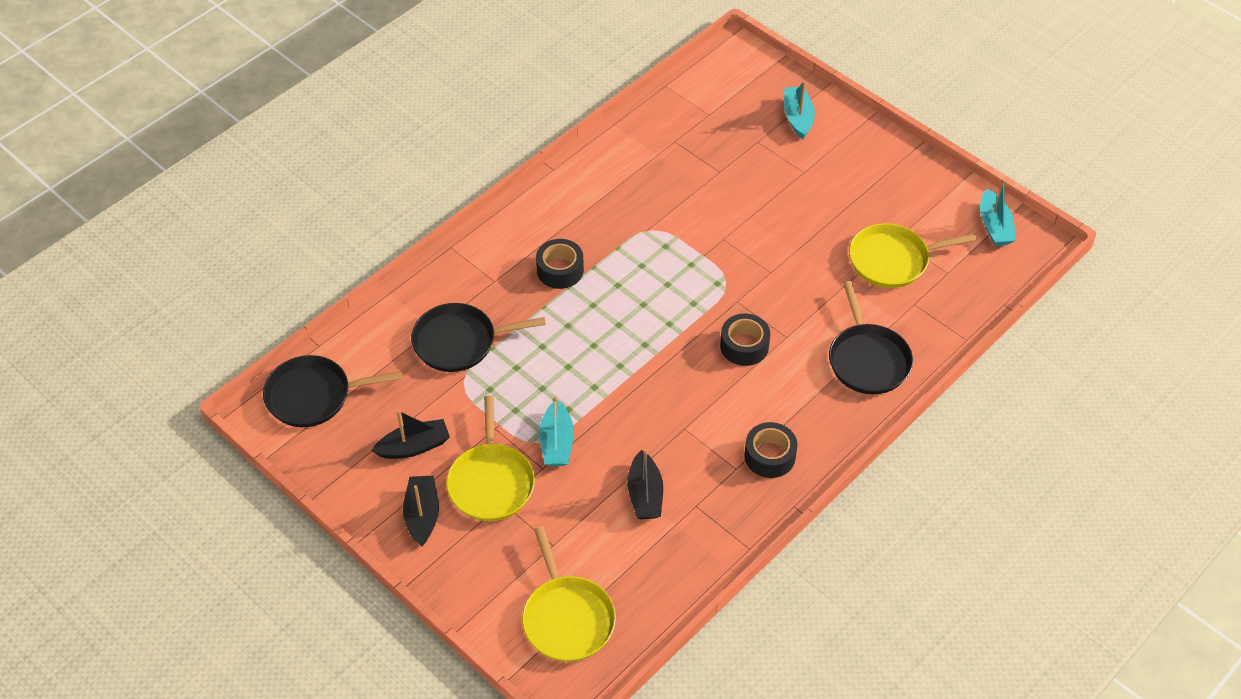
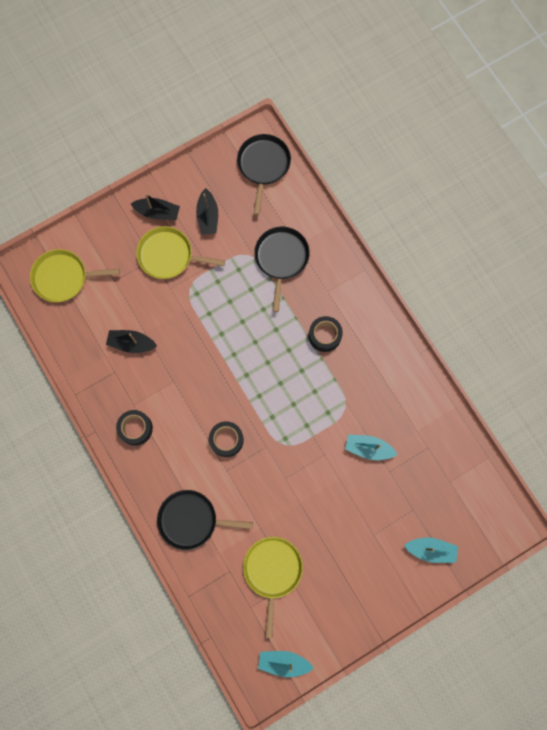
camera: 105 degrees right, 25 degrees up
(557, 443) = (185, 300): turquoise boat -> turquoise boat (368, 448)

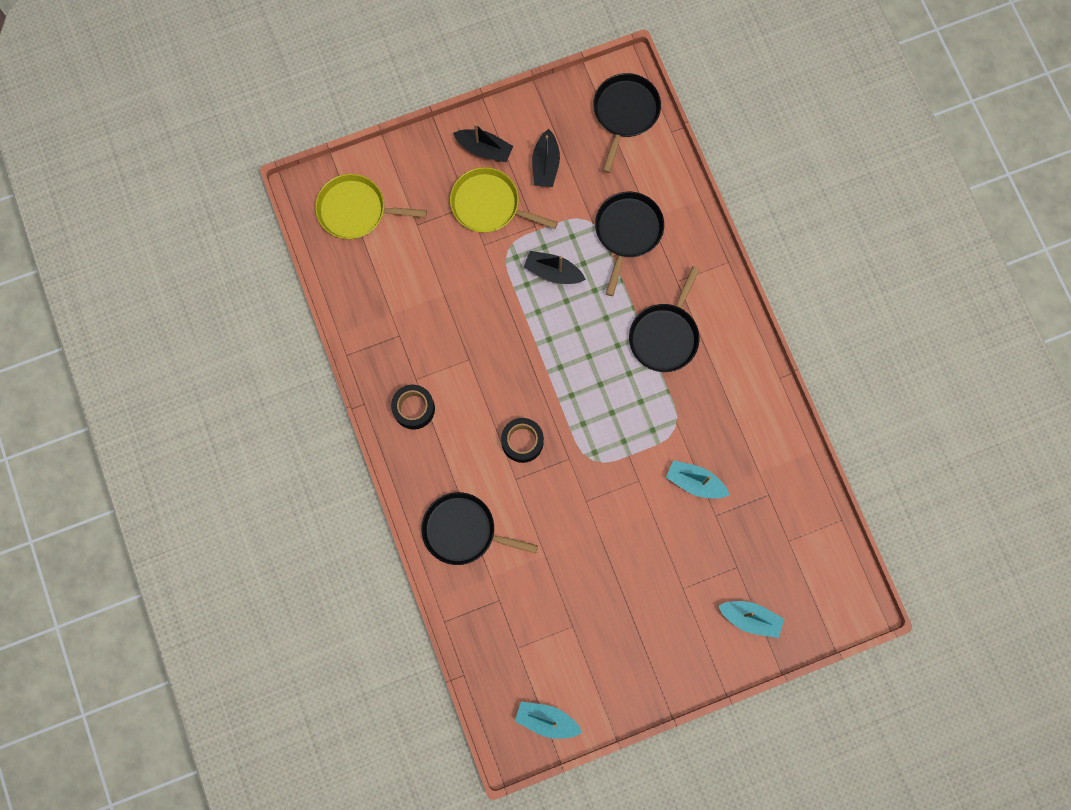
camera: 10 degrees right, 0 degrees up
(131, 343) = (426, 305): black boat -> black boat (553, 272)
(272, 571) = (551, 609): yellow pan -> none
(324, 336) = (665, 335): black tape -> black pan

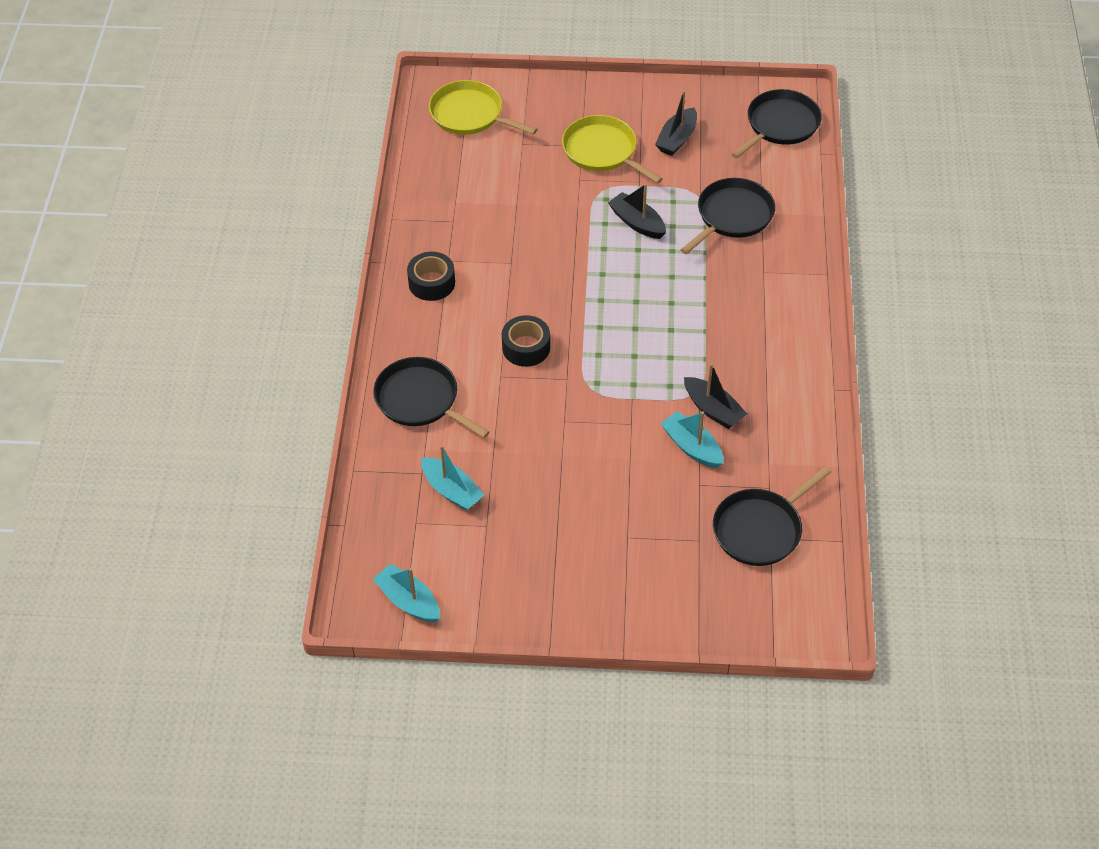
camera: 25 degrees right, 25 degrees down
(484, 149) = (622, 109): black boat -> black boat (713, 409)
(665, 335) = (726, 312): black pan -> black pan (760, 529)
(750, 618) = (689, 594): turquoise boat -> turquoise boat (452, 490)

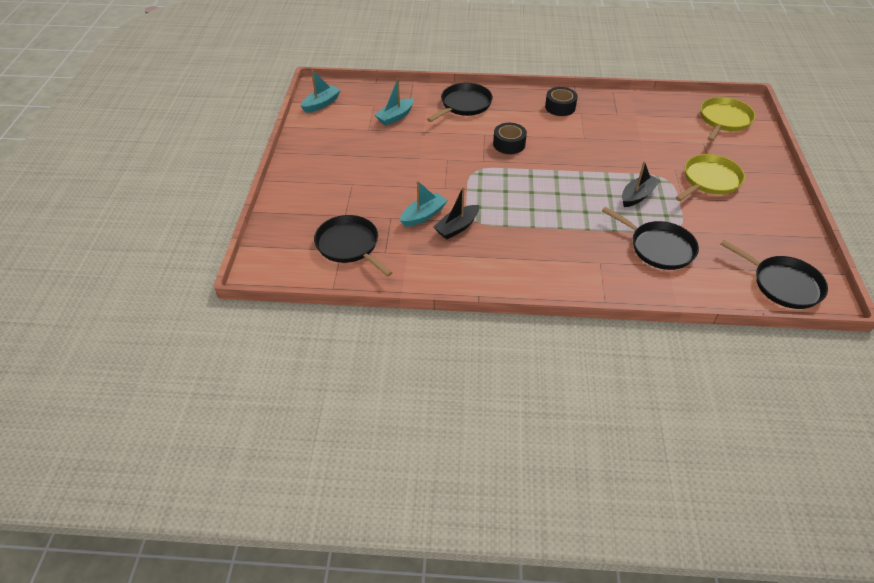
camera: 90 degrees right, 5 degrees down
(677, 139) = (739, 220): black boat -> none

